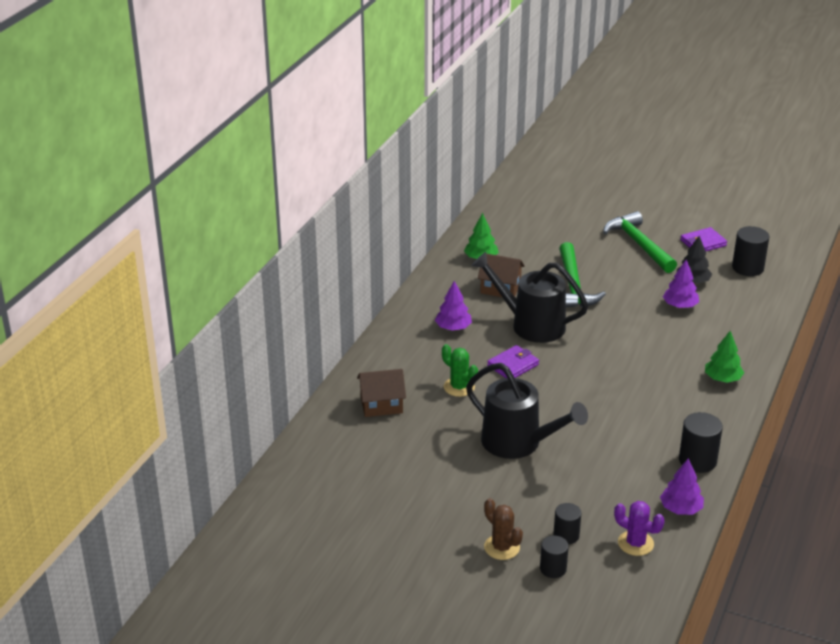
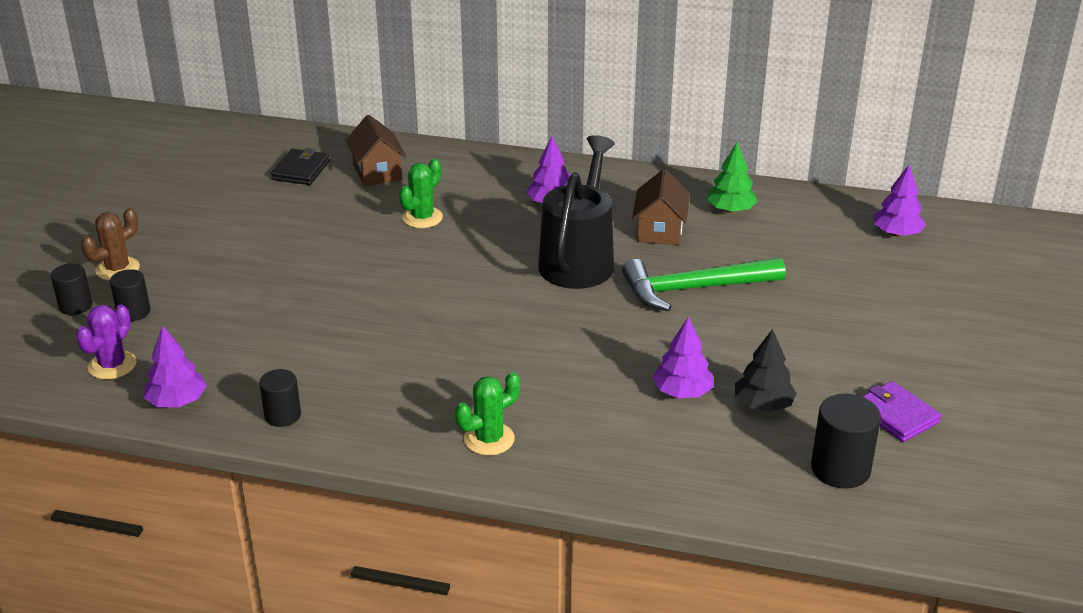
camera: 80 degrees right, 0 degrees up
(366, 445) = (301, 170): none -> black wallet
(513, 365) = (478, 252): purple wallet -> none
(518, 443) = (312, 267): black watering can -> none
(523, 207) = (896, 233): none -> purple tree
(639, 245) = (849, 346): green hammer -> none
(697, 460) = (282, 415): black cylinder -> black cylinder, size x0.64
(722, 379) = (489, 439): green tree -> green cactus

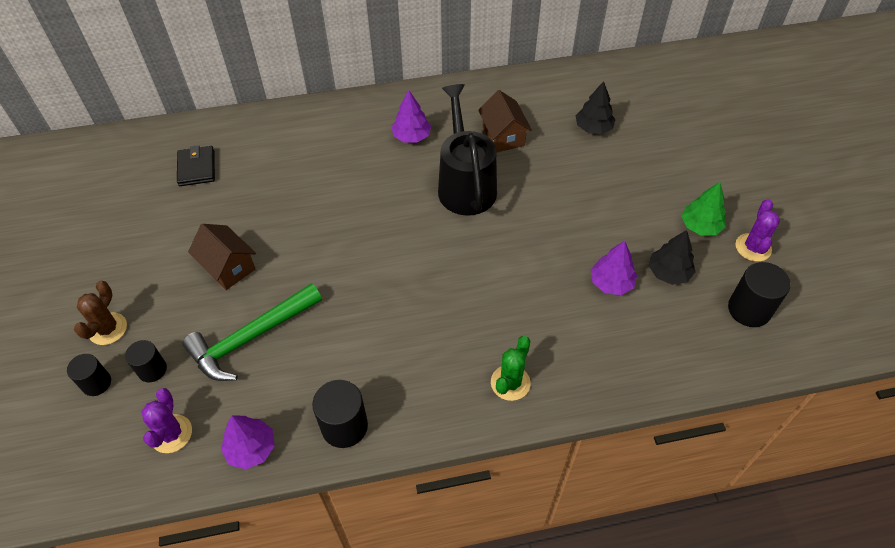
camera: 25 degrees left, 20 degrees up
(282, 415) = (344, 426): black cylinder -> black cylinder, size x1.55
(377, 172) = (259, 149): brown house -> brown house (228, 267)
(422, 218) = (324, 184): green cactus -> none
(695, 289) = (560, 183): green hammer -> green hammer (251, 337)
(730, 210) = (539, 100): green tree -> green tree (700, 226)
(778, 251) = (593, 128): none -> black tree
(896, 233) = (656, 85): purple tree -> none
(896, 415) = (753, 247): purple wallet -> purple cactus

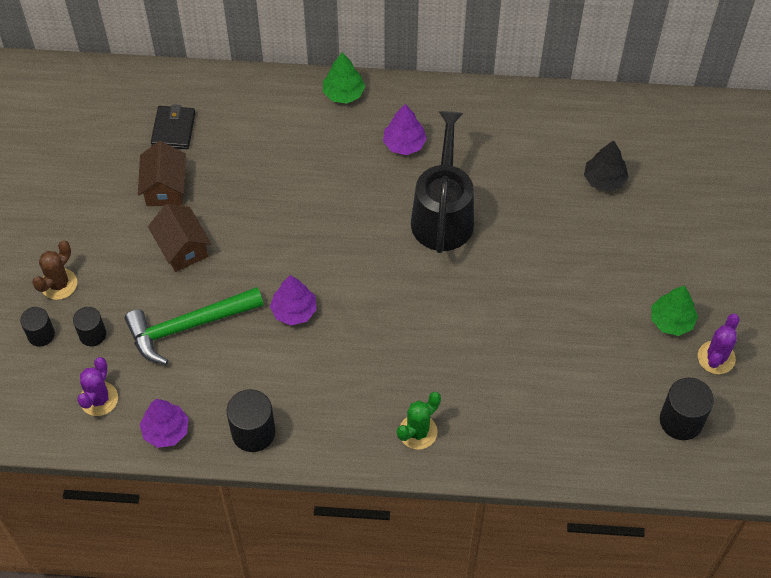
camera: 15 degrees right, 5 degrees up
(345, 109) = (343, 93): none -> green tree
(503, 136) = (502, 166): brown house -> brown house (165, 188)
(611, 283) = (553, 358): purple tree -> purple tree (294, 311)
(668, 272) = (616, 362): black tree -> none

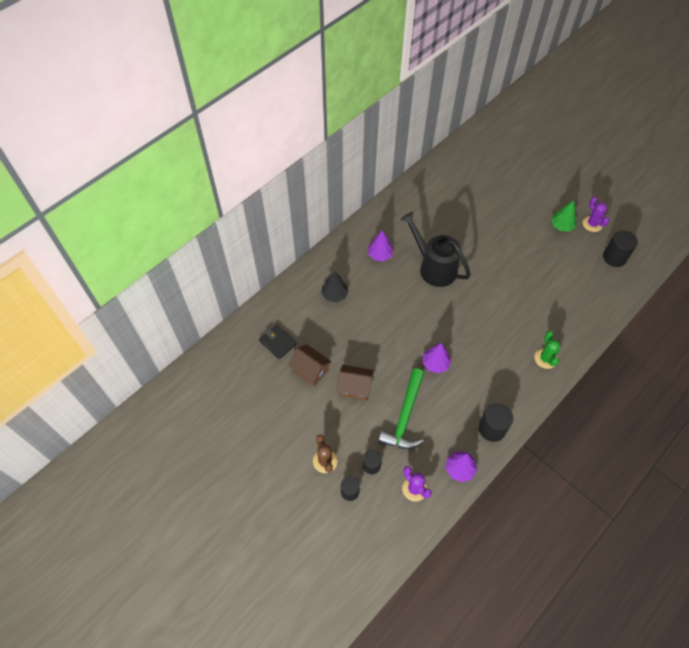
camera: 50 degrees left, 0 degrees up
(343, 93) = (327, 258): green tree -> none
(604, 179) = (468, 197): black tree -> black tree (334, 294)

